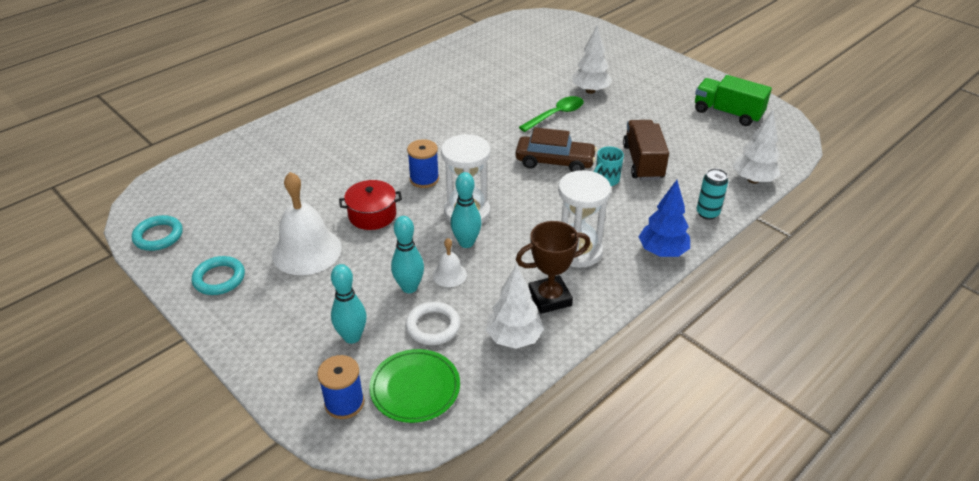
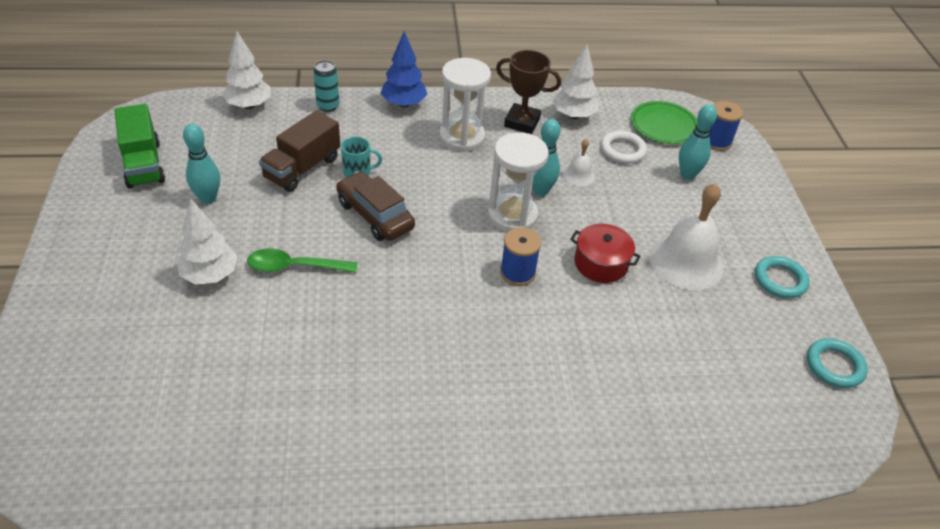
camera: 145 degrees left, 5 degrees up
(409, 287) = (618, 183): turquoise bowling pin -> turquoise bowling pin (208, 198)

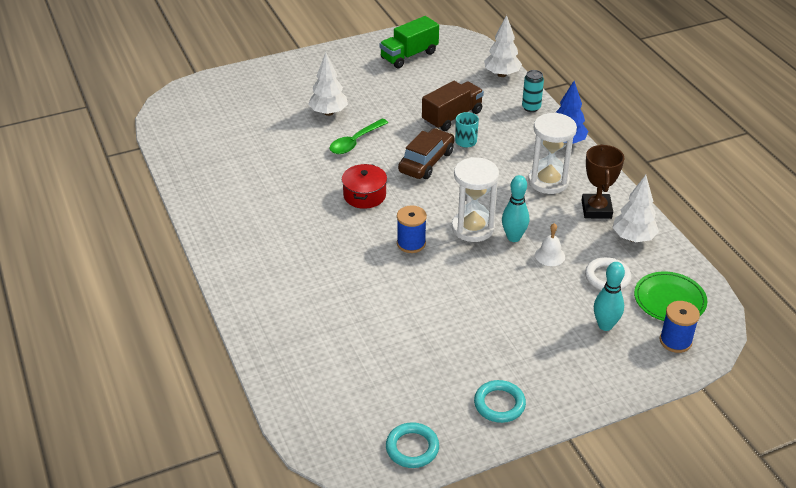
camera: 75 degrees right, 5 degrees down
(208, 198) = (395, 89): turquoise bowling pin -> none
(294, 267) = (355, 142): green spoon -> green spoon turned 120 degrees counterclockwise
(302, 168) = (452, 117): brown truck -> brown truck turned 120 degrees clockwise
(601, 263) = (449, 286): red pot -> red pot (364, 195)
(686, 262) = (483, 338): white bell -> none

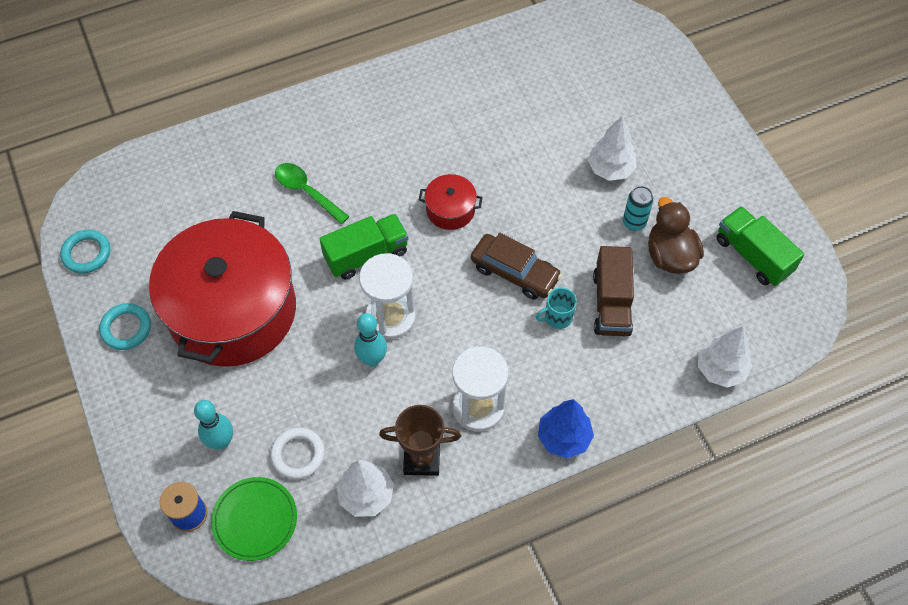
camera: 90 degrees right, 20 degrees up
(355, 142) = (551, 198): green spoon -> green spoon (306, 192)
(409, 89) = (670, 255): none -> brown duck
(411, 243) = (366, 255): blue spool -> green truck
(452, 117) = (611, 303): brown truck -> brown truck turned 45 degrees clockwise
(473, 327) = (232, 310): none -> red pot
(531, 107) = (641, 401): turquoise can -> turquoise can (634, 222)
(550, 255) = (339, 395): white bell -> none

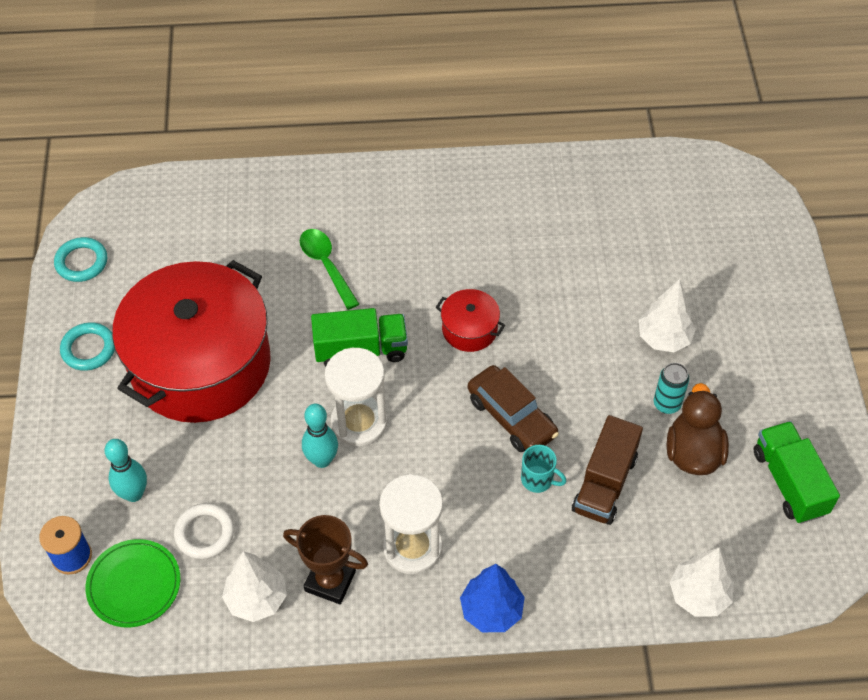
camera: 20 degrees right, 5 degrees down
(557, 317) = (538, 479): turquoise mug -> turquoise mug turned 150 degrees counterclockwise

